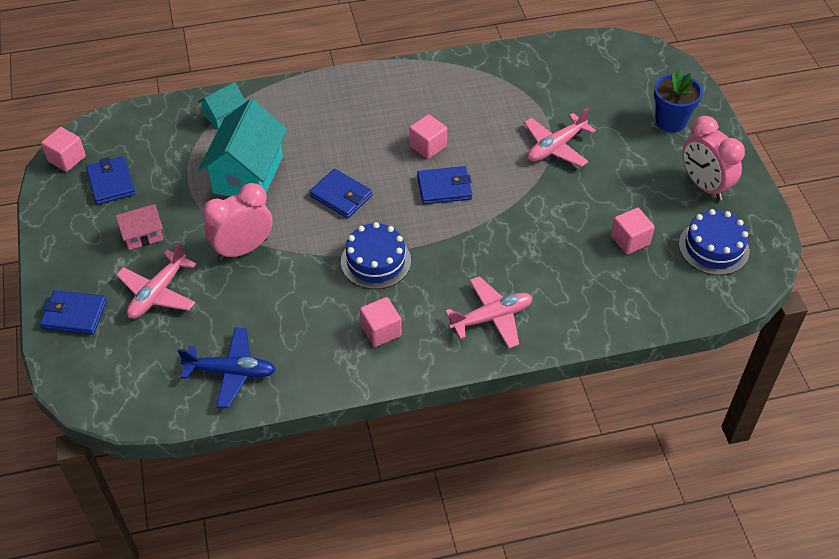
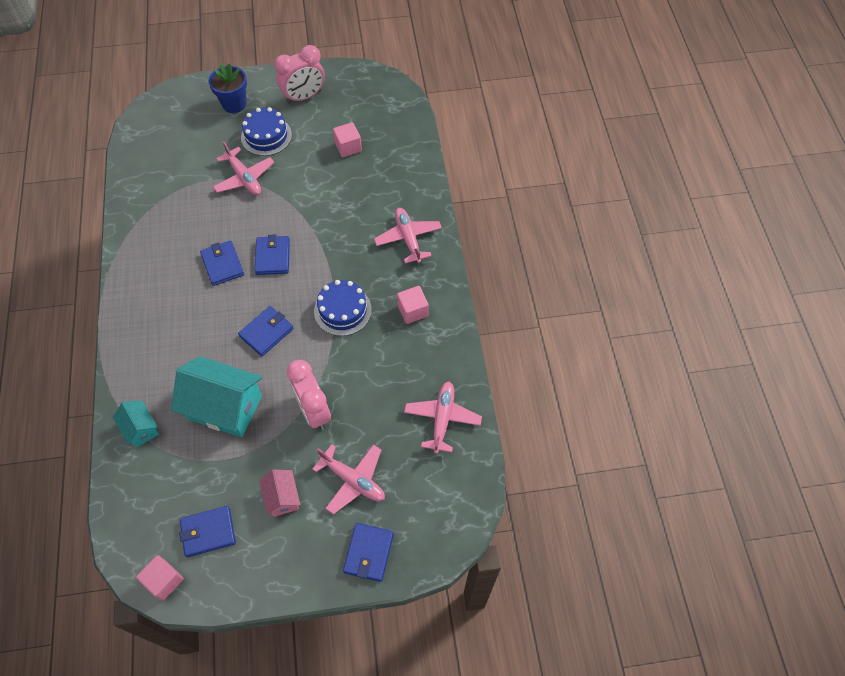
camera: 85 degrees left, 10 degrees up
(231, 372) = (442, 419): blue plane -> pink plane
(428, 146) = (222, 264): pink cube -> blue wallet
(713, 247) = (362, 102): blue cake -> blue cake (266, 136)

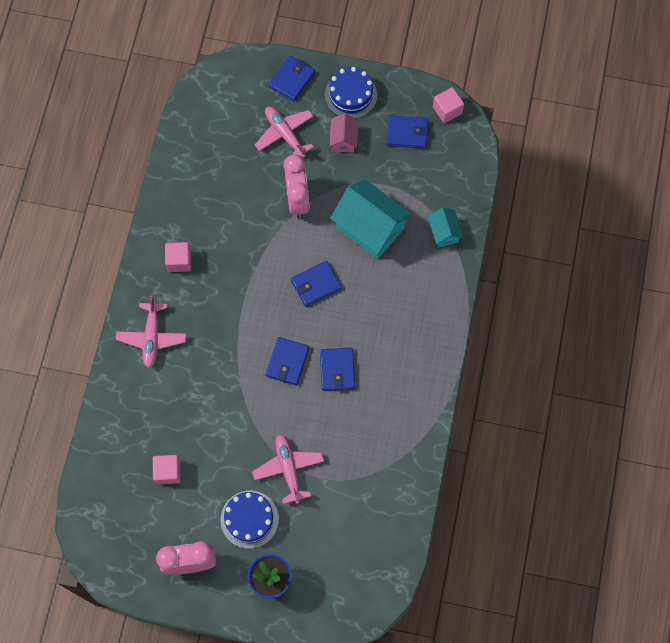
camera: 160 degrees left, 10 degrees up
(342, 310) = (241, 283): blue cake -> blue cake (351, 95)
(442, 419) = (195, 158): pink plane -> none

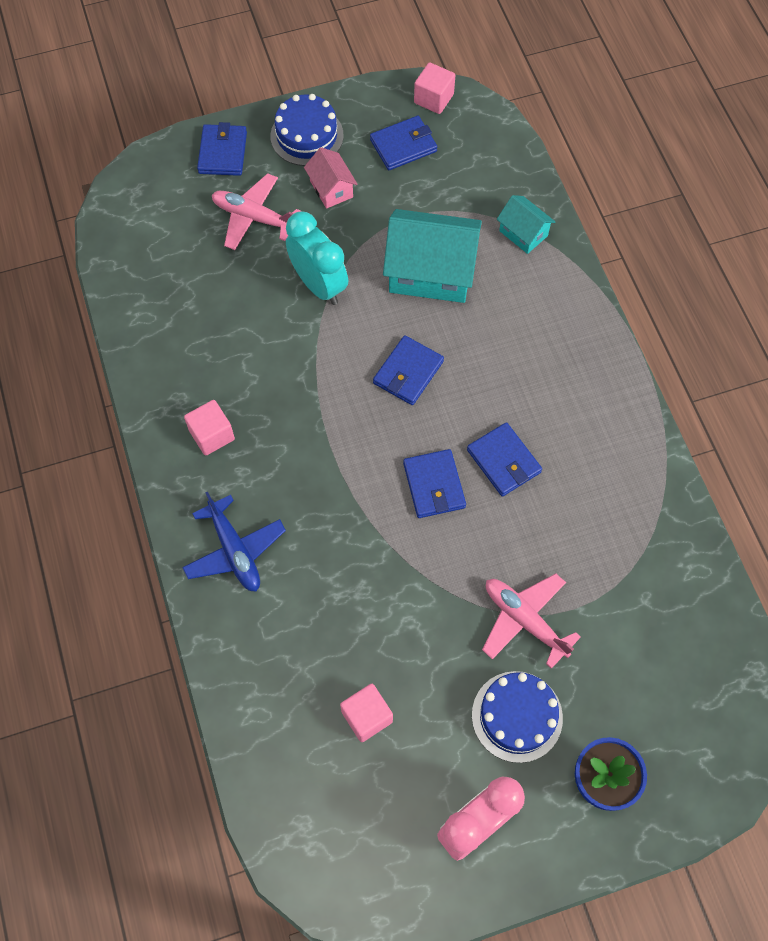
camera: 30 degrees left, 5 degrees down
(152, 337) = (234, 550): pink plane -> blue plane
(297, 200) = (319, 285): pink clock -> turquoise clock

